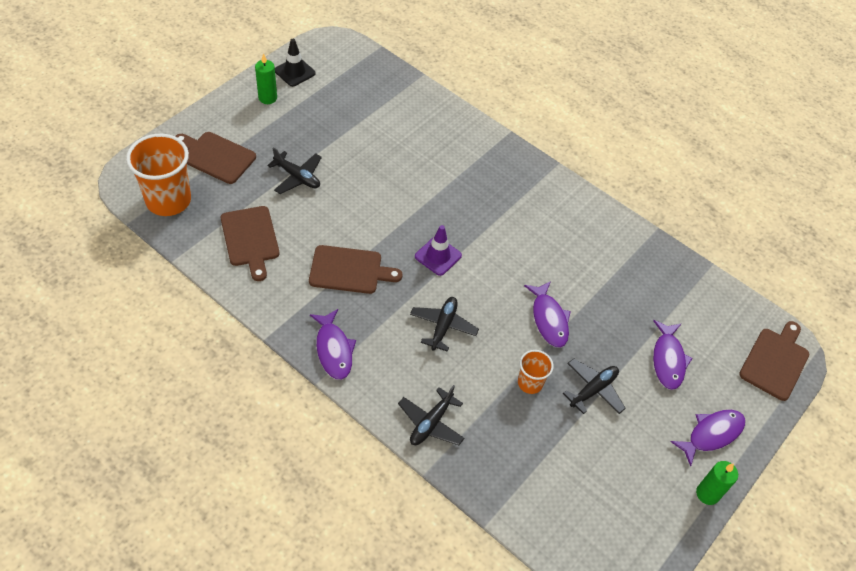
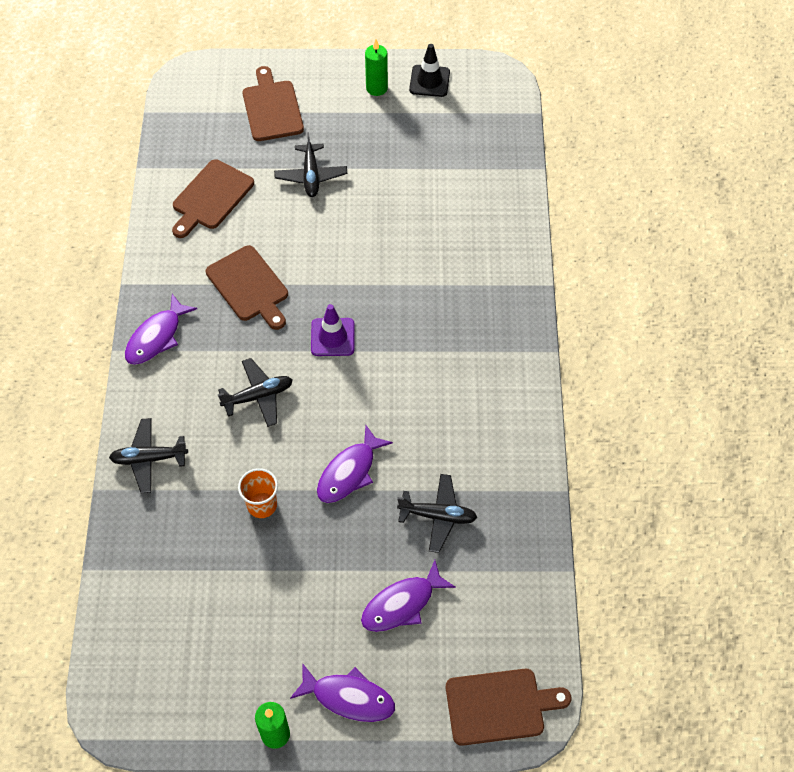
camera: 55 degrees right, 5 degrees up
(168, 200) = (193, 117): orange cup -> none
(593, 390) = (303, 561): black plane -> black plane (438, 516)

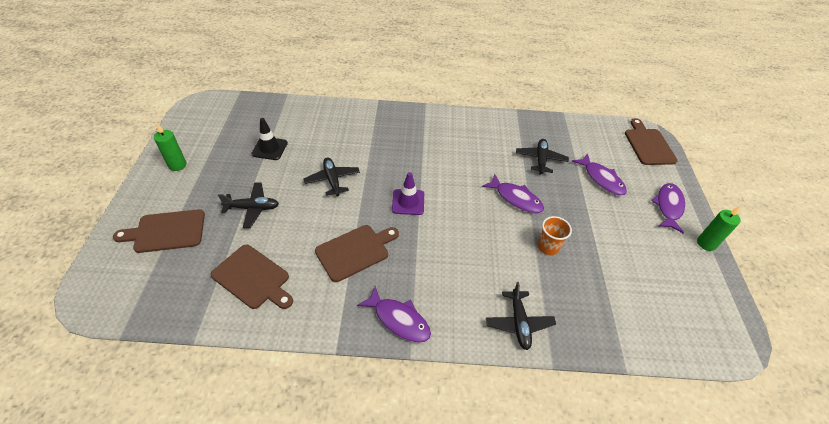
camera: 90 degrees left, 10 degrees down
(258, 396) = (458, 247): black plane -> black plane (332, 180)
(429, 81) = (185, 137): black traffic cone -> black traffic cone (269, 148)

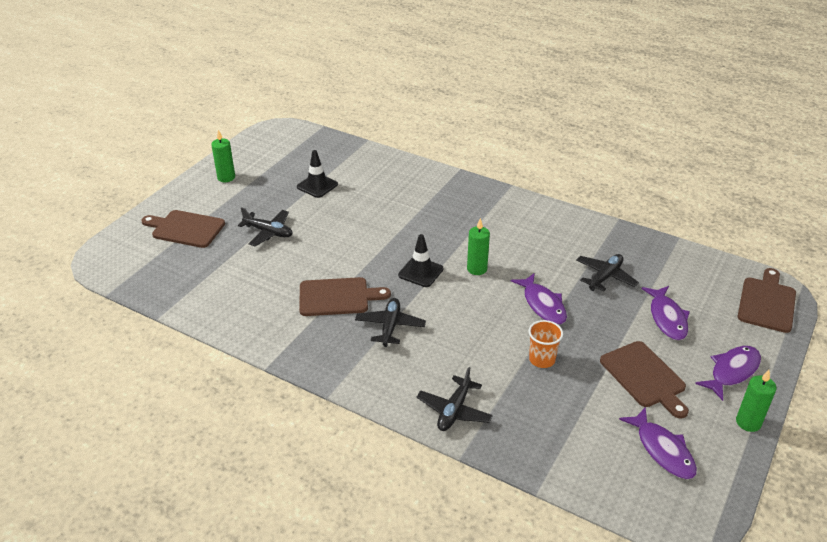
camera: 30 degrees right, 10 degrees down
(253, 278) = (233, 288): brown cutting board -> brown cutting board (644, 377)
(332, 180) = (358, 230): black plane -> black plane (390, 326)
(399, 319) = (338, 365): purple fish -> purple fish (662, 450)
(408, 202) = (420, 272): purple traffic cone -> black traffic cone
(448, 184) = (477, 269): none -> green candle

